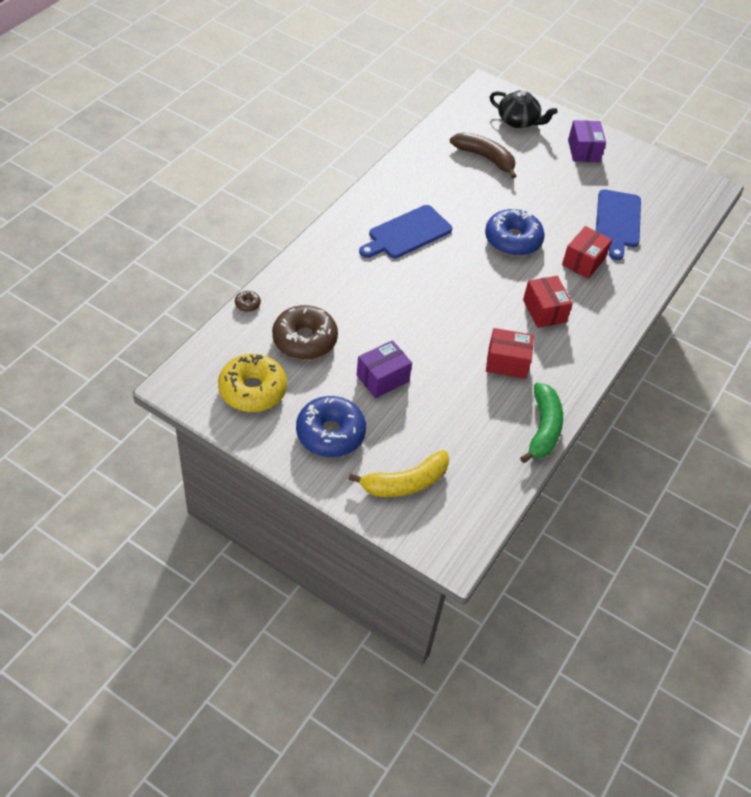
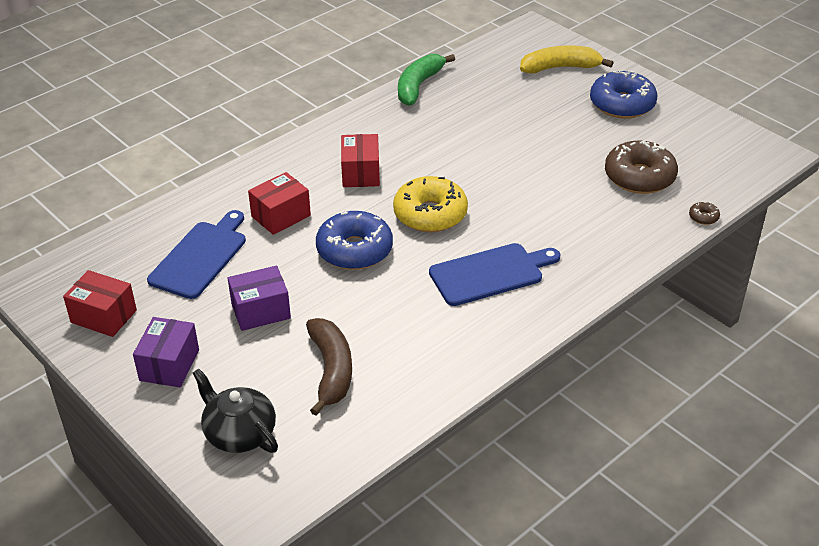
camera: 160 degrees left, 10 degrees down
(252, 390) = (697, 142): yellow donut -> yellow donut (430, 214)
(382, 378) = (562, 137): purple box -> purple box (261, 311)
(485, 158) = (331, 370): brown banana -> brown banana turned 150 degrees counterclockwise
(507, 362) = (427, 135): red box -> red box (103, 316)

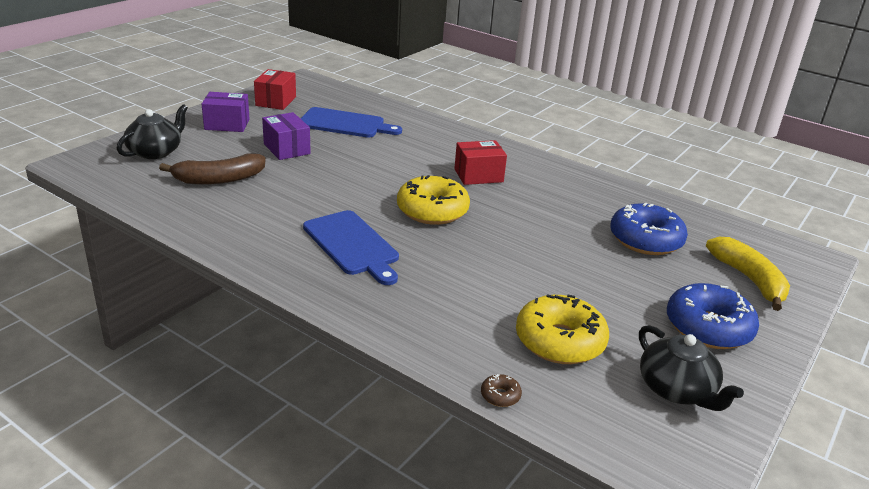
camera: 75 degrees right, 10 degrees down
(281, 216) = (404, 147): red box -> none
(354, 250) = (369, 179): blue donut -> blue donut (645, 240)
(418, 86) = (637, 195): green banana -> none
(639, 177) = (559, 341): brown donut -> yellow donut
(692, 137) = (677, 390): none -> black teapot

